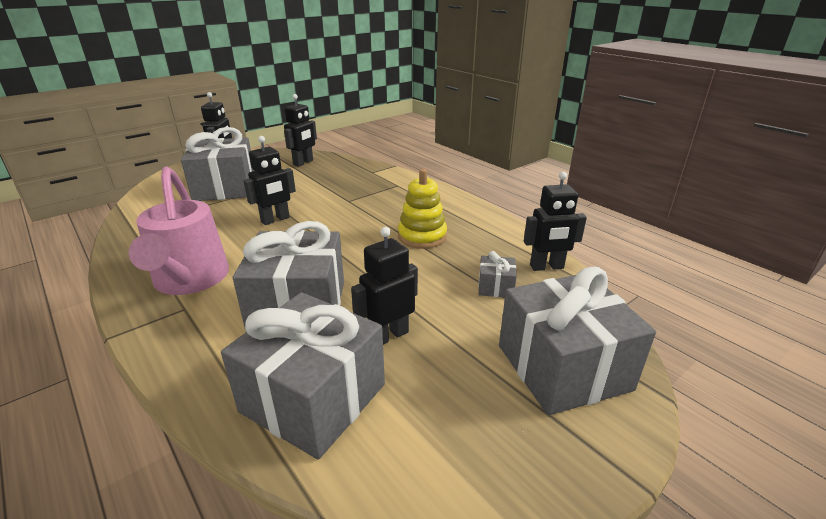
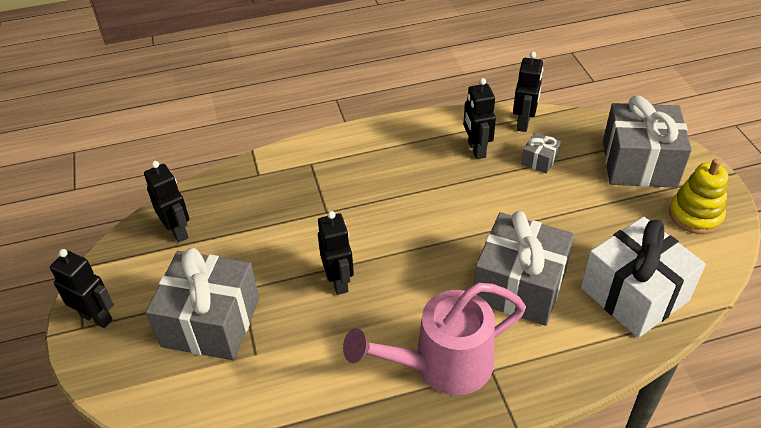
camera: 65 degrees left, 15 degrees up
(189, 281) = (441, 365): pink watering can -> pink watering can turned 150 degrees clockwise
(313, 398) = (634, 294): grey gift -> white gift
(388, 336) = (579, 238): black robot -> black robot (476, 149)
(422, 236) = (438, 177): yellow stacking toy -> yellow stacking toy (695, 215)

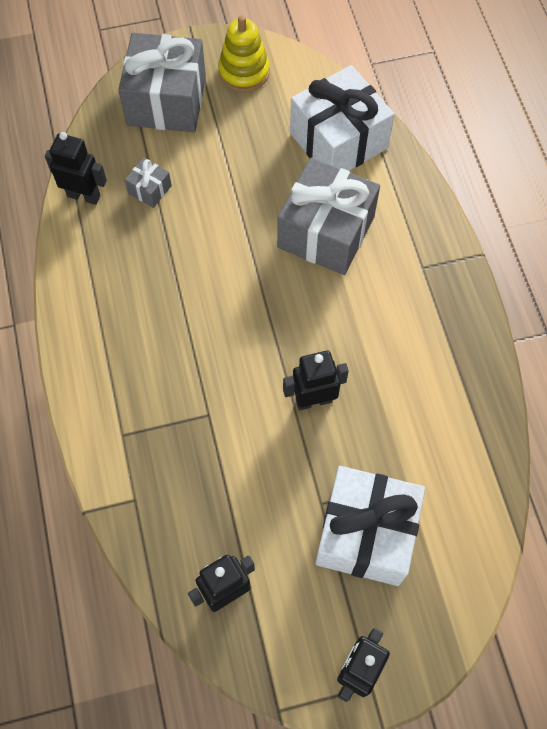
camera: 90 degrees left, 20 degrees up
(211, 322) = (366, 534): grey gift -> white gift
(441, 365) = (418, 308): pink watering can -> none
(476, 149) = (123, 249): black robot -> none

